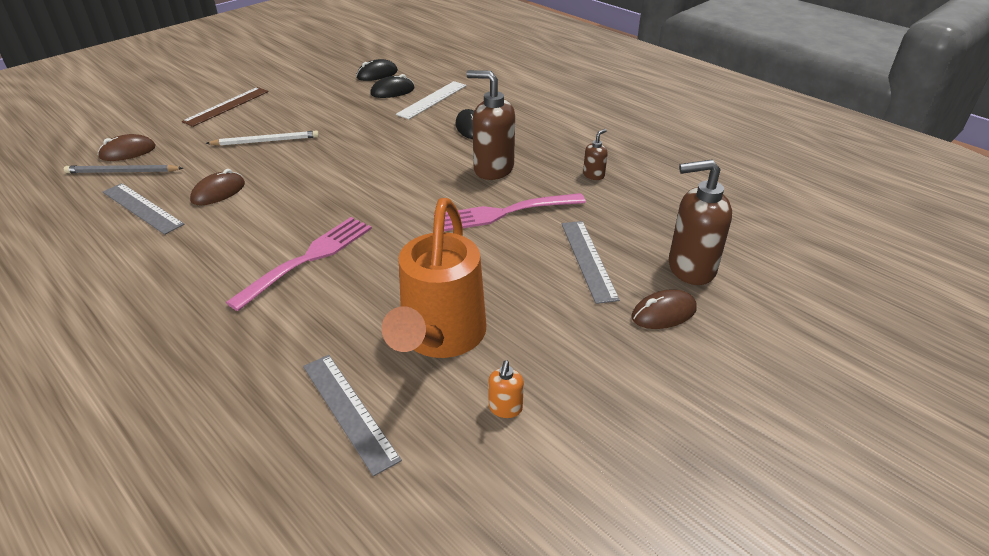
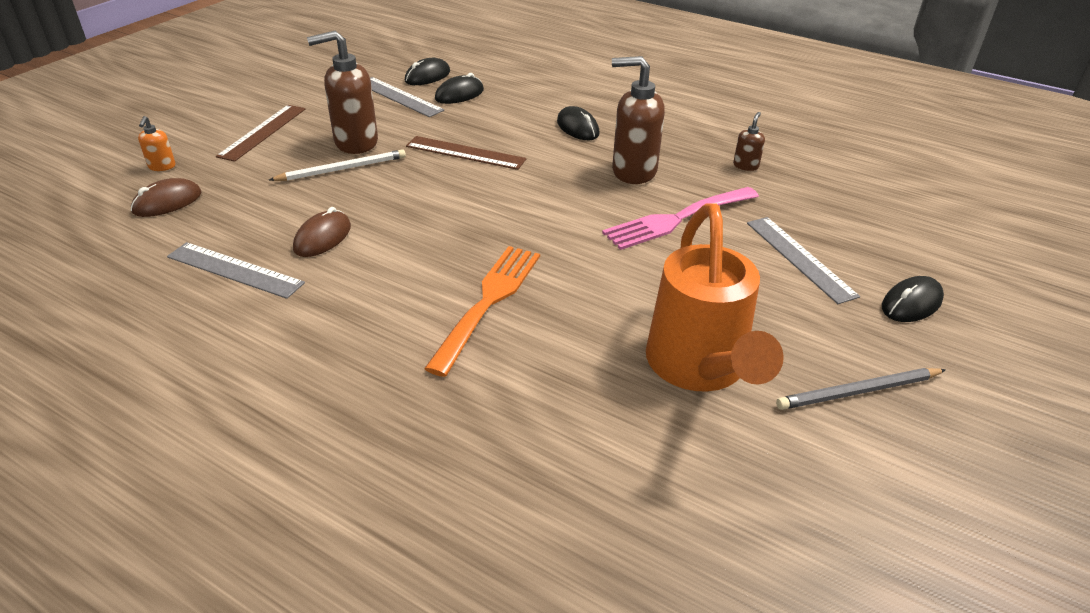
camera: 15 degrees left, 0 degrees up
(122, 172) = (176, 228): grey pencil -> grey pencil (858, 392)
(307, 259) = (488, 303): pink fork -> orange fork
(349, 411) = (652, 469): grey ruler -> grey ruler (399, 97)
(367, 138) = (465, 153): none -> brown ruler
(432, 100) = (512, 100): white ruler -> none
(505, 408) = (819, 433): orange soap dispenser -> orange soap dispenser (162, 167)
(663, 313) = (911, 303): brown mouse -> black mouse
(690, 268) = (907, 252): brown soap dispenser -> brown soap dispenser (355, 143)

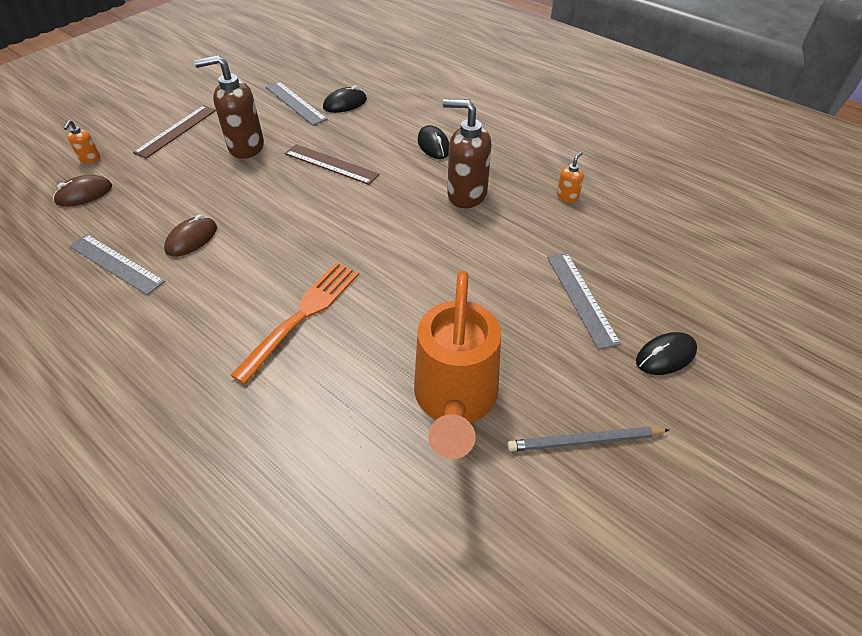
camera: 10 degrees right, 10 degrees up
(342, 169) = (227, 173): white pencil -> none
(427, 76) = (324, 83): black mouse -> none
(678, 218) = (488, 247): pink fork -> none
(745, 166) = (567, 196): brown soap dispenser -> orange soap dispenser

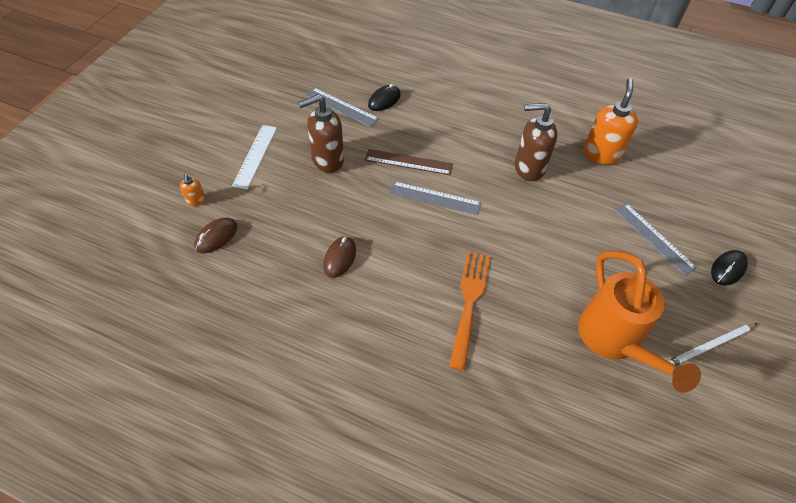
camera: 20 degrees left, 5 degrees up
(115, 264) = (291, 296): grey ruler -> grey ruler (435, 198)
(176, 131) = (255, 156): brown ruler -> white ruler
(433, 145) = (479, 127): black mouse -> none
(567, 196) = (601, 154): orange soap dispenser -> orange soap dispenser, size x2.14
(584, 441) = (709, 346): grey pencil -> white pencil

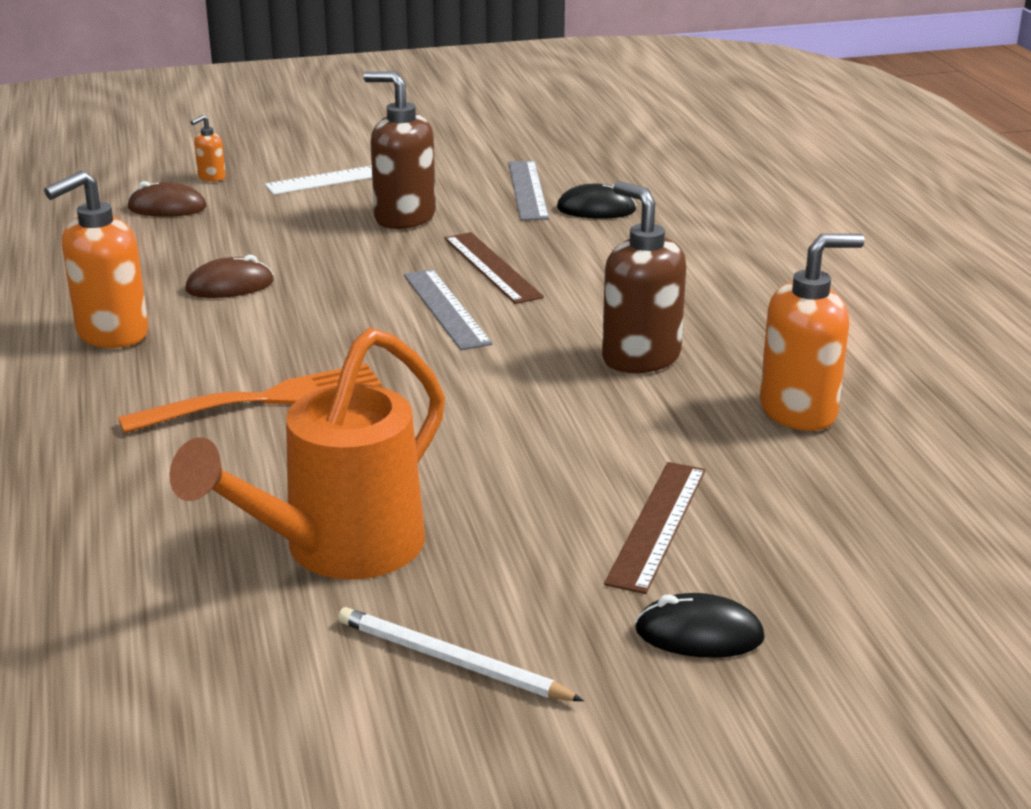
camera: 55 degrees right, 25 degrees down
(350, 329) = (111, 334): none -> orange soap dispenser
(653, 238) = (657, 525): grey ruler -> brown ruler

